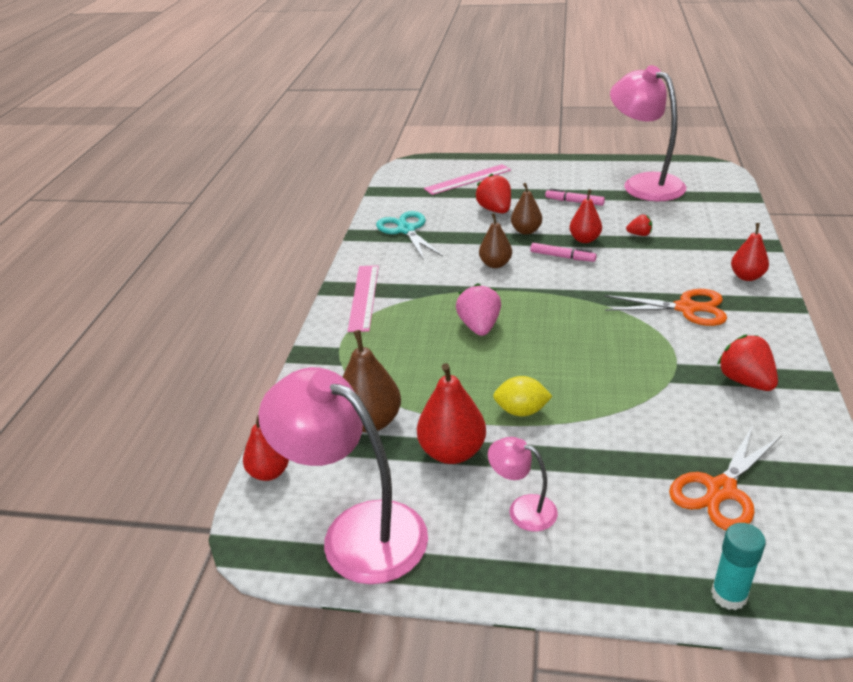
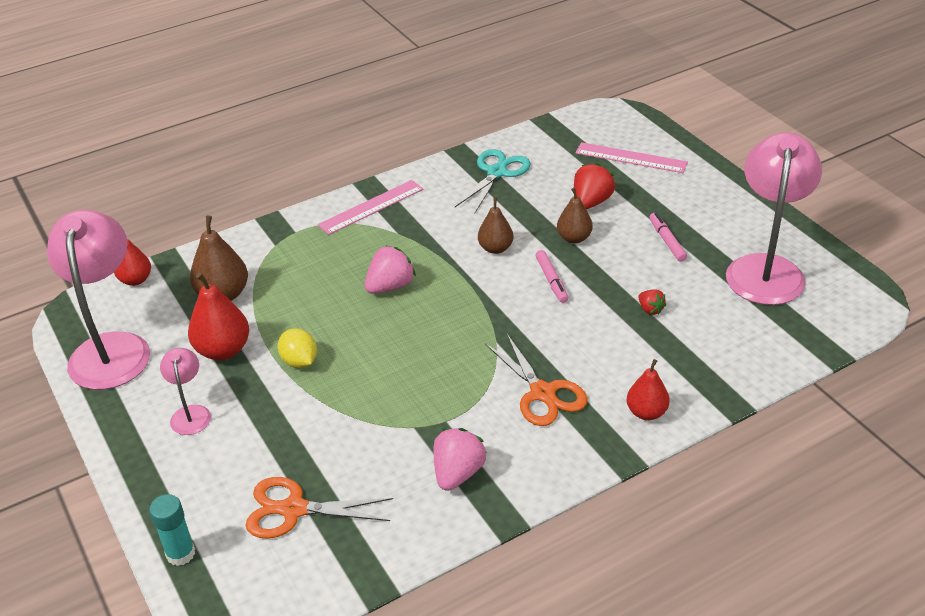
camera: 50 degrees right, 5 degrees up
(584, 239) = (599, 280): red pear -> none
(745, 381) = (458, 473): red strawberry -> pink strawberry

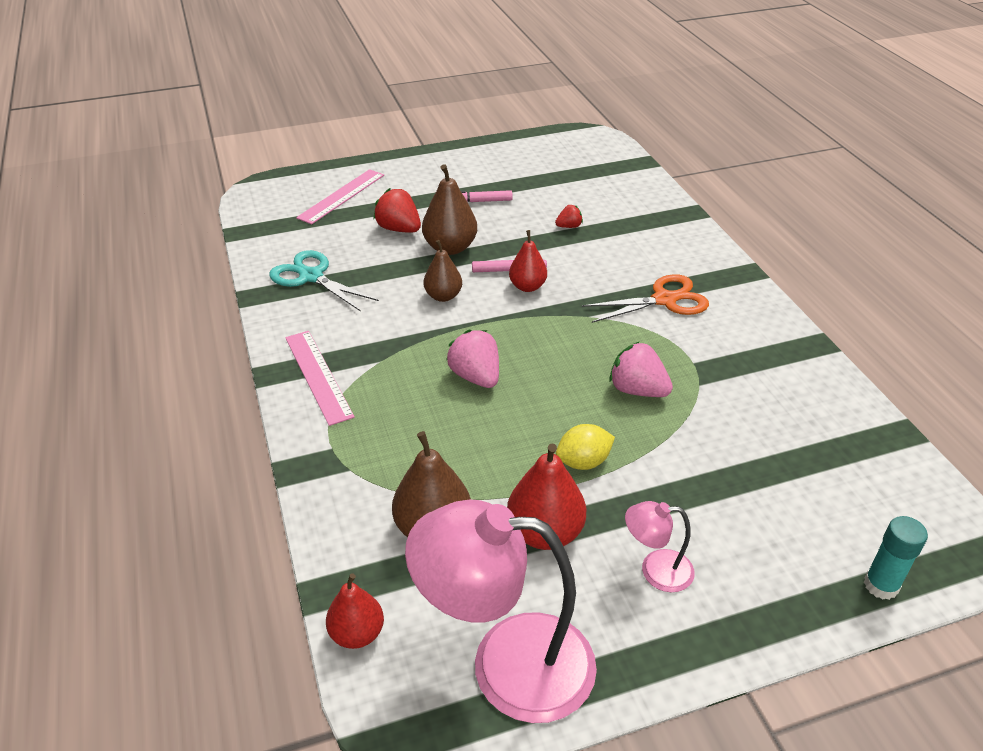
camera: 80 degrees left, 0 degrees up
(293, 509) = (811, 483): orange scissors -> none
(458, 473) = (762, 363): pink strawberry -> pink strawberry (637, 390)
(574, 238) = (450, 248): brown pear -> brown pear, size x1.52
(646, 412) = (696, 251): red pear -> red pear (527, 287)
(766, 268) = (536, 166): pink lamp -> none

